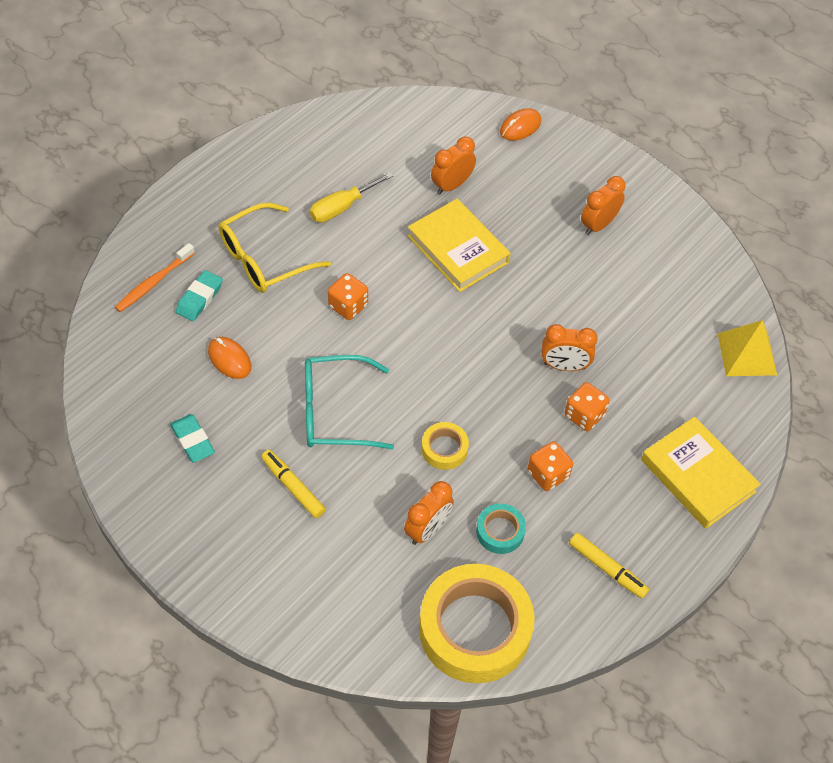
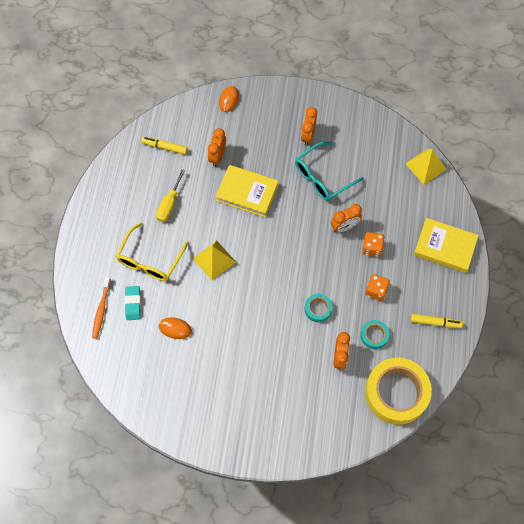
camera: 30 degrees left, 10 degrees up
(193, 440) = (190, 385): turquoise eraser -> none
(293, 487) = (259, 377): yellow marker -> yellow marker (165, 147)
(335, 411) = (250, 323): turquoise glasses -> turquoise glasses (322, 177)
(348, 306) = (214, 260): orange dice -> yellow pyramid
(444, 449) = (318, 309): yellow tape -> turquoise tape

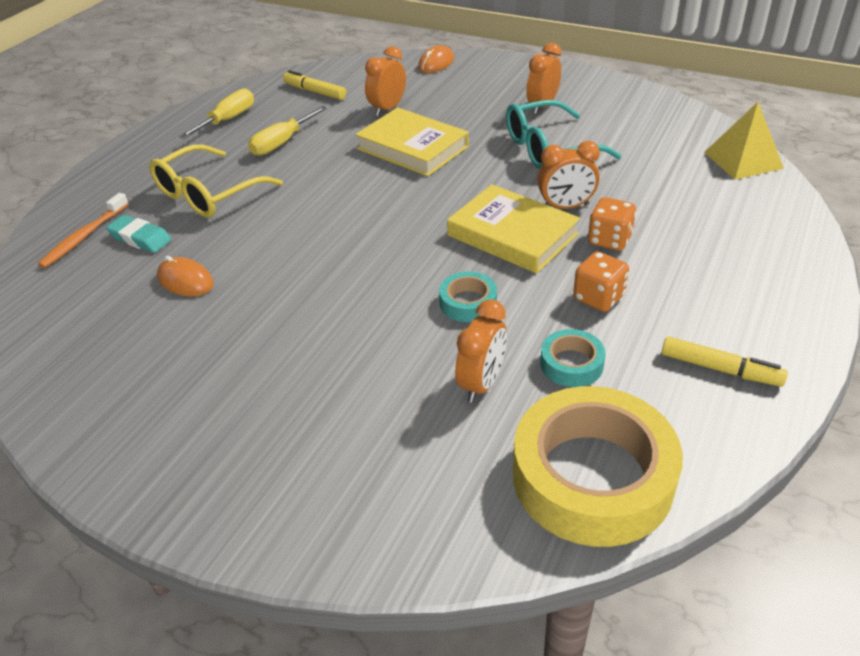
camera: 20 degrees right, 25 degrees down
(124, 188) = (228, 120): none -> yellow screwdriver
(133, 304) = (140, 238): turquoise eraser -> turquoise eraser turned 75 degrees counterclockwise
(214, 260) = (312, 210): yellow pyramid -> none
(445, 247) = (763, 261): yellow book -> yellow book (512, 235)

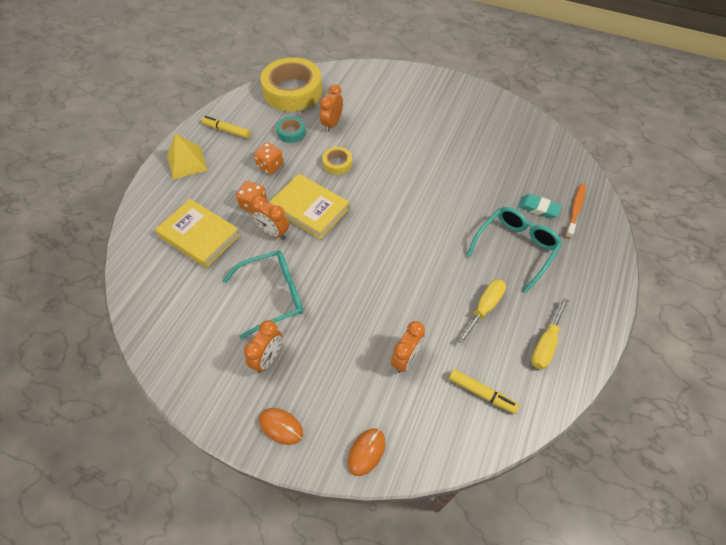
camera: 175 degrees right, 15 degrees up
(185, 281) = (493, 177): orange mouse -> orange mouse (281, 426)
(208, 194) = (515, 248): yellow glasses -> turquoise glasses
(412, 148) = (378, 299): yellow book -> yellow book (199, 236)
(468, 303) = (337, 163): turquoise tape -> yellow tape
(565, 207) = (273, 232): orange clock -> orange clock turned 135 degrees counterclockwise
(743, 160) = (137, 278): yellow pyramid -> yellow pyramid (187, 163)

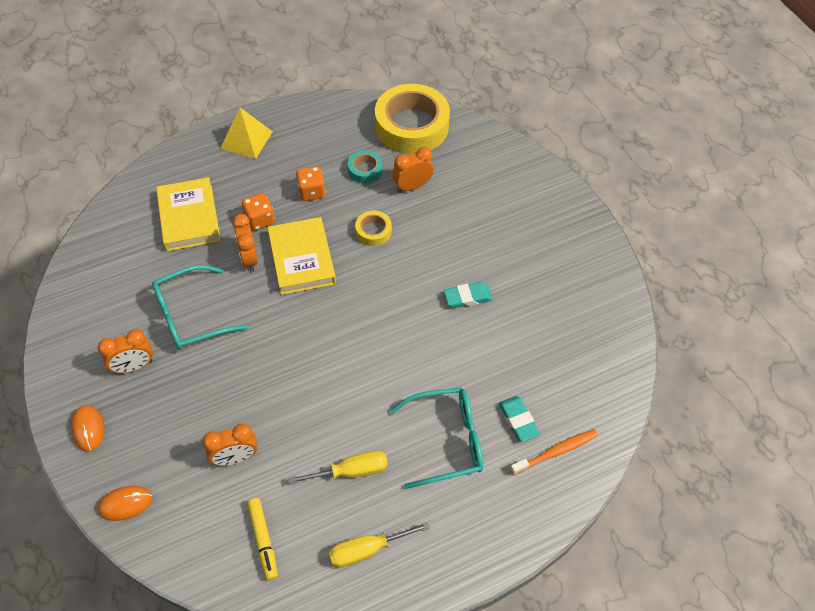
camera: 40 degrees right, 0 degrees up
(226, 130) = (310, 129): yellow marker -> none
(273, 295) = (191, 316): turquoise glasses -> turquoise glasses turned 135 degrees clockwise
(435, 163) = (467, 297): none -> turquoise eraser

